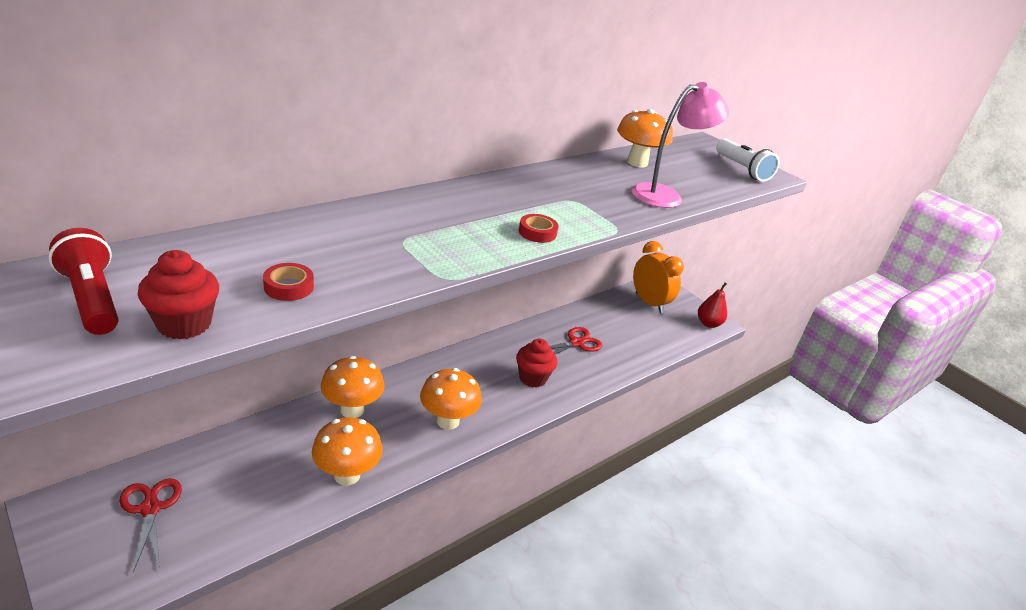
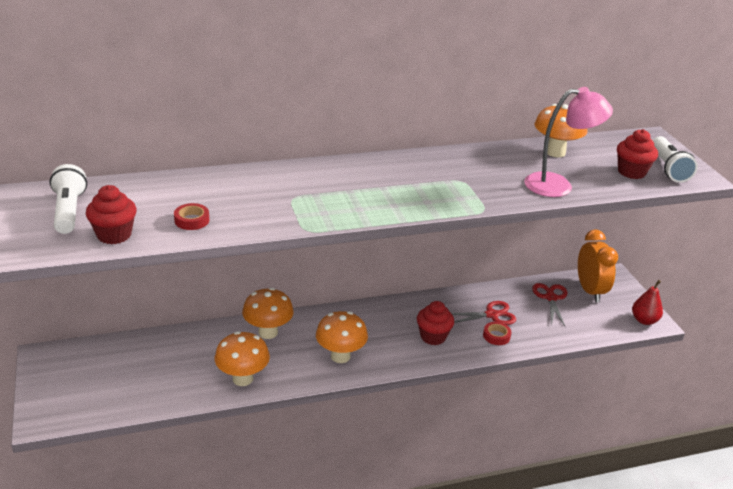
camera: 25 degrees right, 0 degrees up
(92, 299) = (69, 211): red flashlight -> white flashlight
(150, 508) = (101, 370): red scissors -> red scissors (551, 298)
(537, 232) = (408, 204): red tape -> red tape (496, 336)
(716, 176) = (631, 172): none -> red cupcake

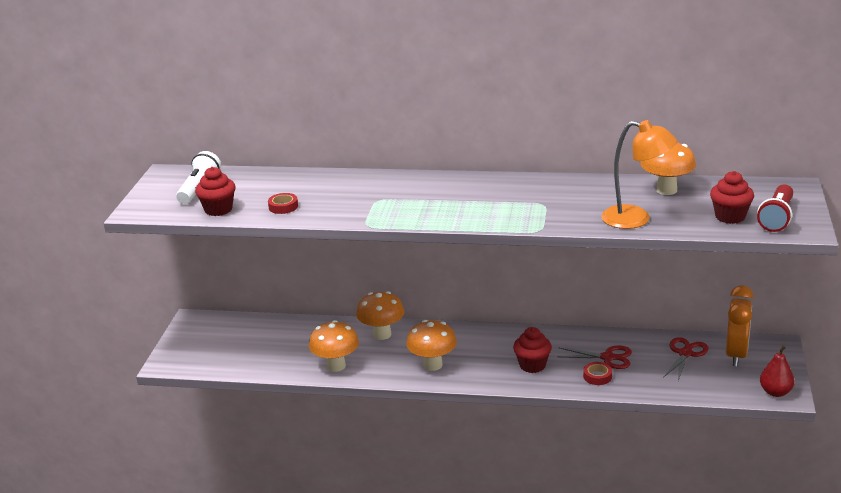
camera: 30 degrees right, 5 degrees down
(558, 185) = (636, 219): pink lamp -> orange lamp
(668, 168) = (777, 218): white flashlight -> red flashlight

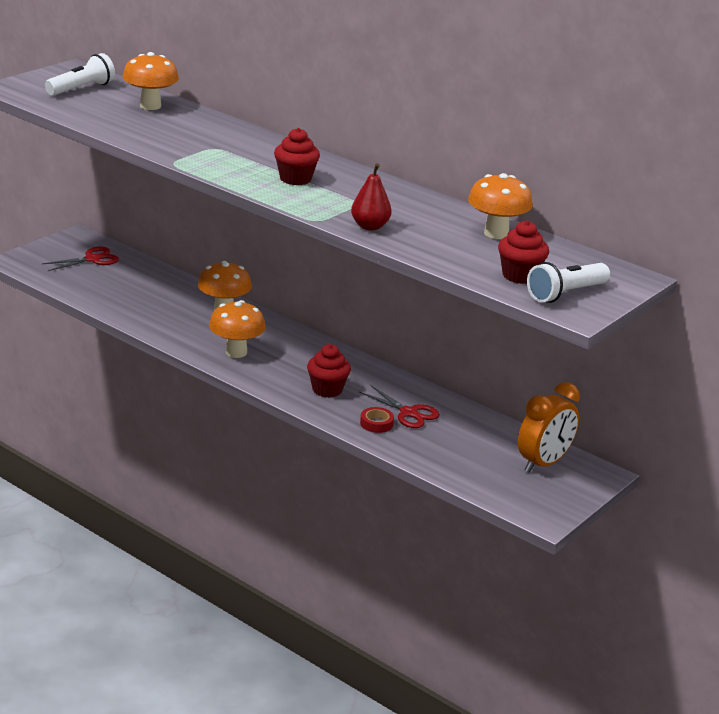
camera: 25 degrees right, 0 degrees up
(218, 209) = (72, 109): red cupcake -> red cupcake (295, 179)
(283, 207) = (127, 125): red tape -> none
(336, 366) = (151, 319): orange mushroom -> orange mushroom (150, 106)
(636, 219) = (423, 245): orange lamp -> none
(685, 353) = (492, 441): red scissors -> red scissors (92, 259)
(775, 392) = (537, 510): red pear -> red pear (370, 226)
(777, 218) = (566, 294): red flashlight -> white flashlight

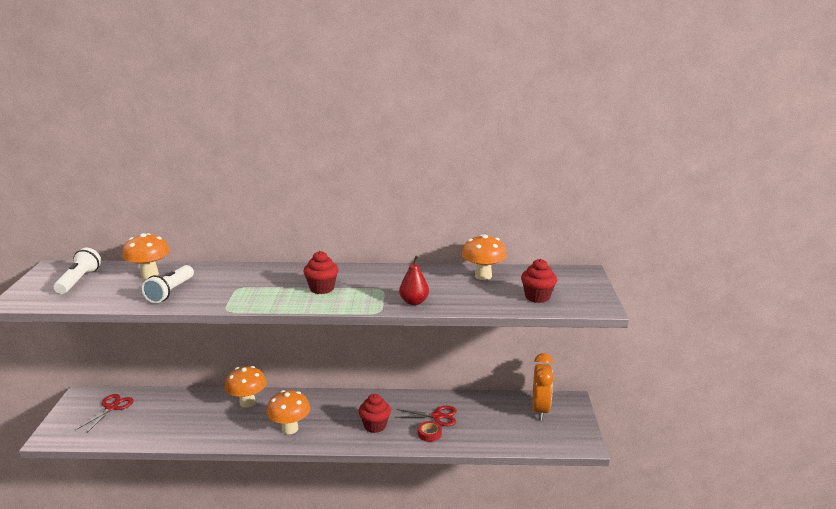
camera: 35 degrees left, 5 degrees down
(566, 294) = (575, 297): white flashlight -> white flashlight (170, 292)

